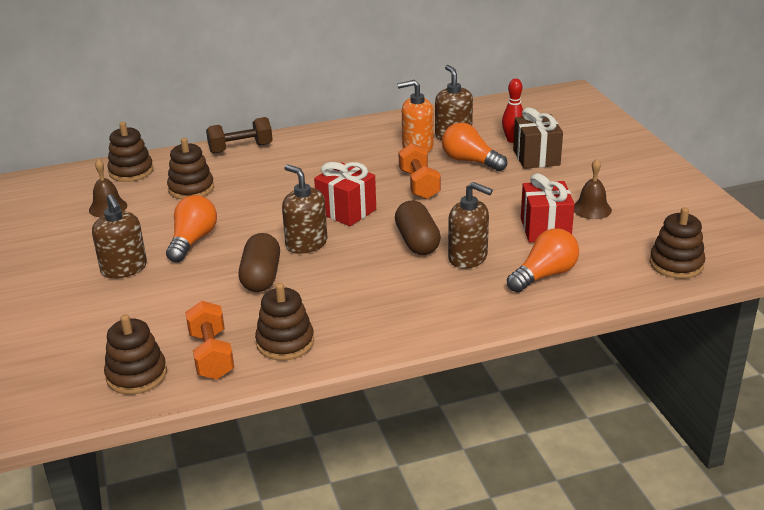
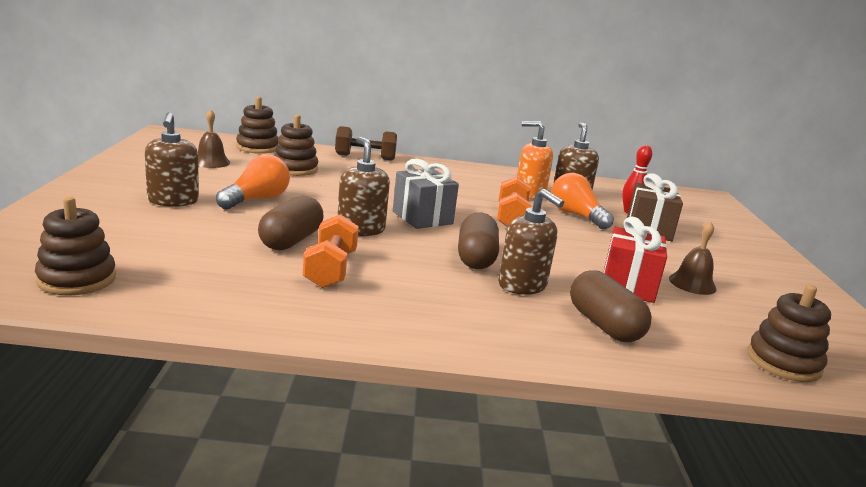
camera: 15 degrees right, 10 degrees down
(212, 355) = (170, 286): orange dumbbell -> orange dumbbell (330, 270)
(285, 342) = (257, 298): brown stacking toy -> none
(346, 211) = (422, 218): red gift -> grey gift
(544, 275) = (604, 325): orange light bulb -> brown capsule

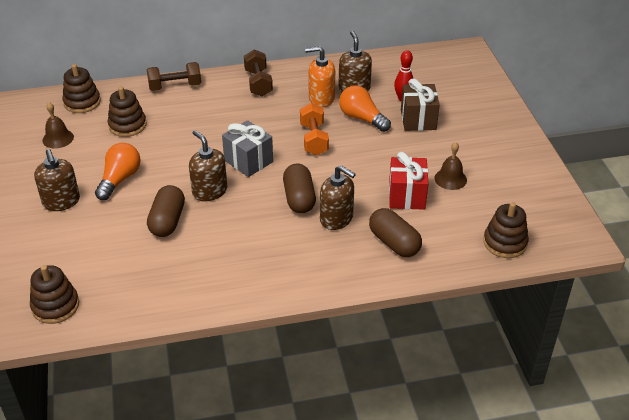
camera: 10 degrees left, 20 degrees up
(330, 270) = (207, 244): orange dumbbell -> none
(459, 172) = (258, 83): none -> brown dumbbell

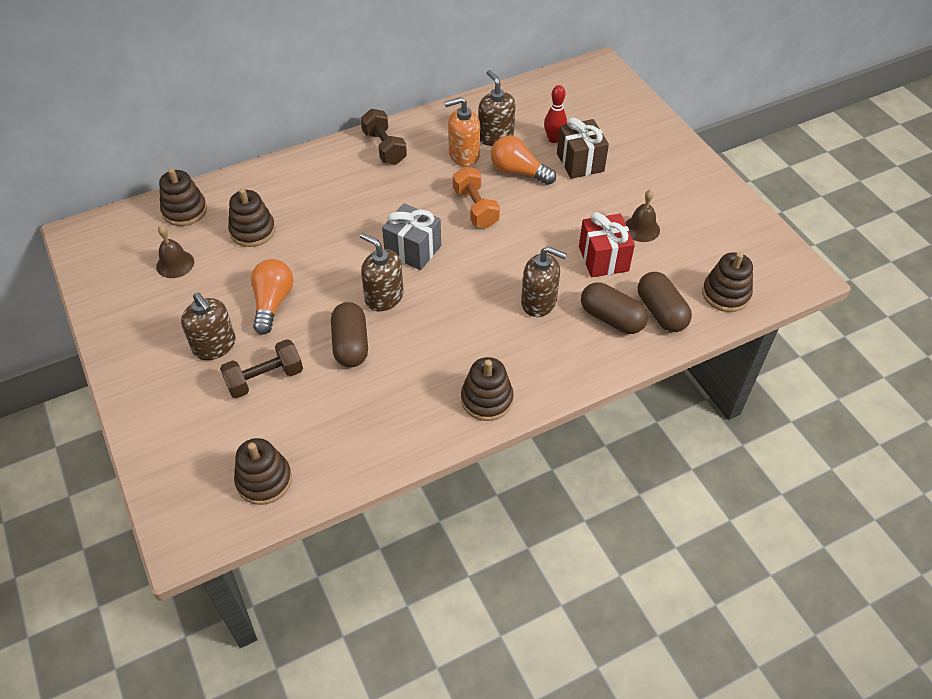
camera: 15 degrees left, 10 degrees up
(175, 86) = (288, 169): brown dumbbell -> brown dumbbell (265, 378)
(260, 283) = (487, 399): none -> brown stacking toy
(299, 198) = (488, 285): brown capsule -> brown capsule (661, 312)

